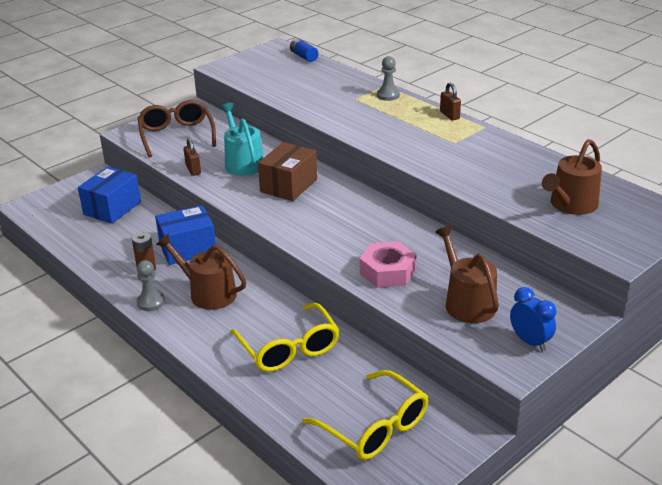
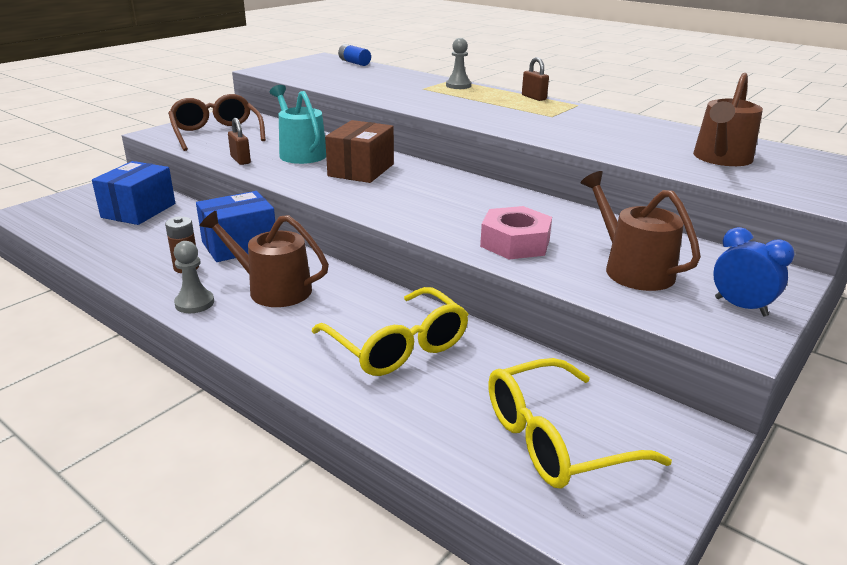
camera: 10 degrees left, 5 degrees down
(375, 427) = (555, 440): yellow glasses -> yellow glasses turned 120 degrees clockwise

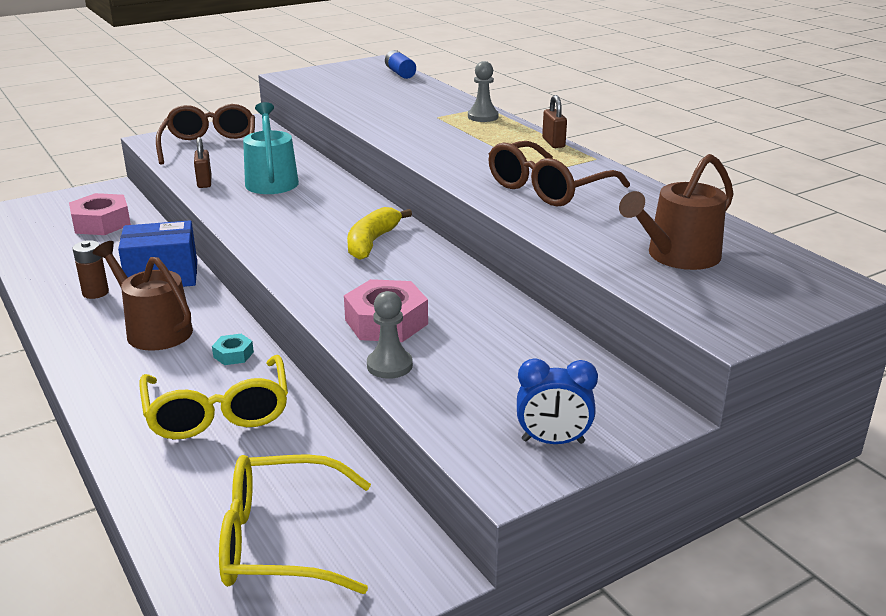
camera: 20 degrees right, 0 degrees up
(138, 210) = (101, 223): blue box -> pink nut
(194, 303) = (73, 331): grey pawn -> grey pawn (389, 365)
(361, 170) = (313, 210): brown box -> none
(365, 297) = (233, 354): none -> turquoise nut
(437, 187) = (372, 242): none -> yellow banana
(571, 126) = (547, 189): none -> brown glasses
(632, 269) = (481, 375): brown watering can -> none
(740, 307) = (553, 441): blue clock -> blue clock turned 120 degrees clockwise

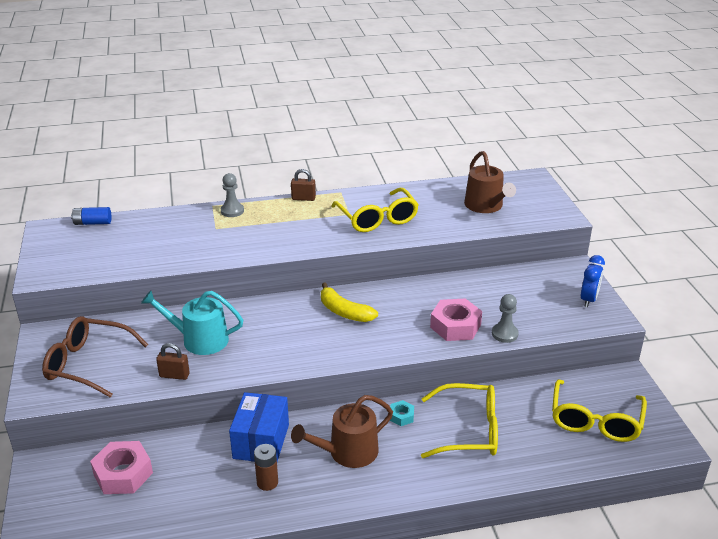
camera: 70 degrees left, 5 degrees up
(547, 189) = (377, 219): brown glasses -> yellow glasses

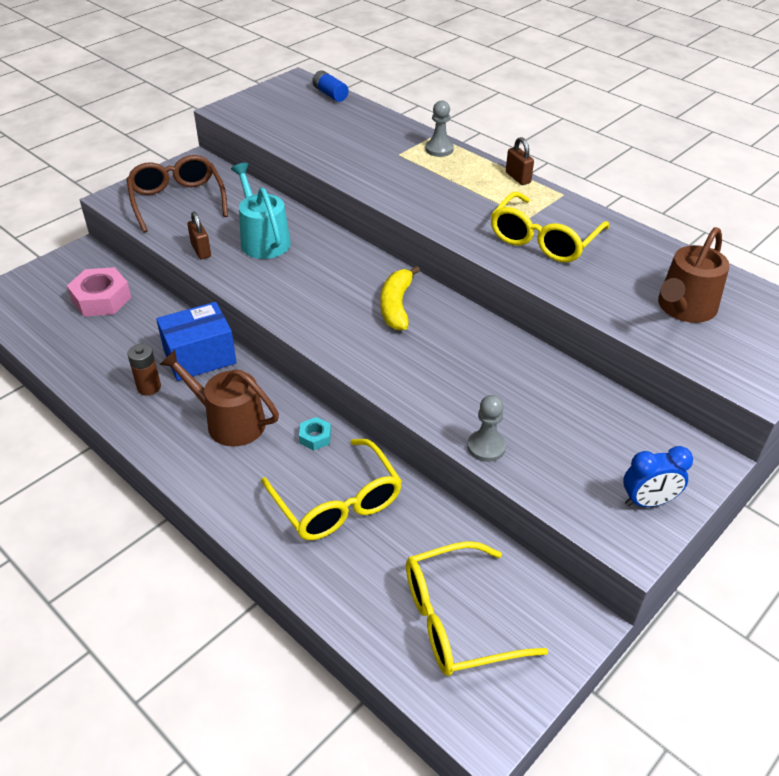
camera: 55 degrees right, 10 degrees up
(455, 326) = (458, 398): pink nut -> none

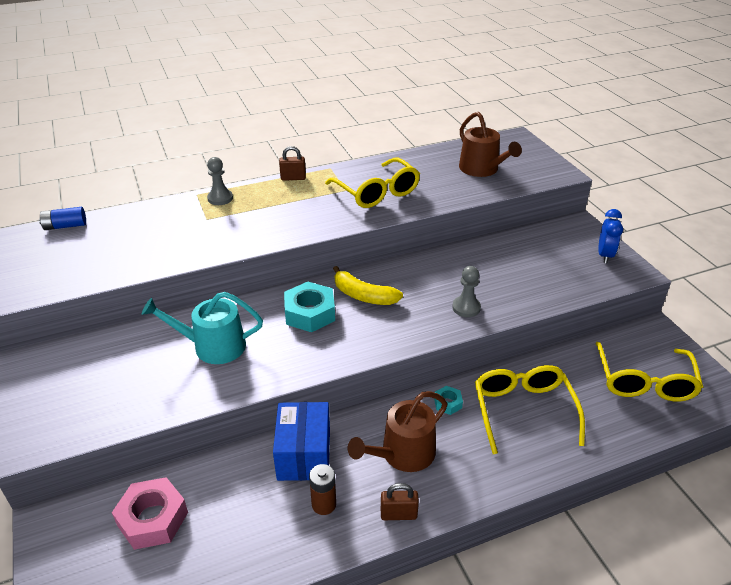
camera: 65 degrees left, 5 degrees down
(177, 200) = (88, 391): brown glasses -> none
(201, 251) = (194, 393): brown padlock -> brown padlock (398, 514)
(337, 503) = (523, 410): yellow glasses -> yellow glasses turned 90 degrees counterclockwise
(344, 279) = (310, 313): none -> turquoise nut
(486, 447) = (536, 301): grey pawn -> grey pawn (466, 308)

